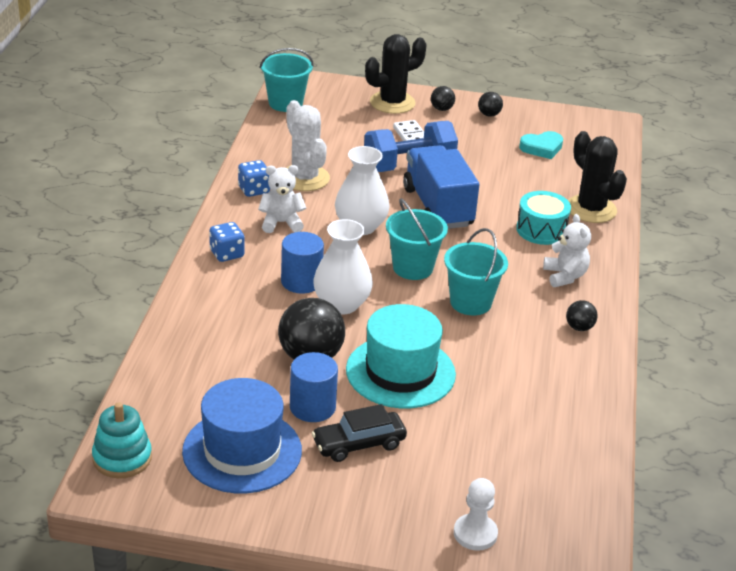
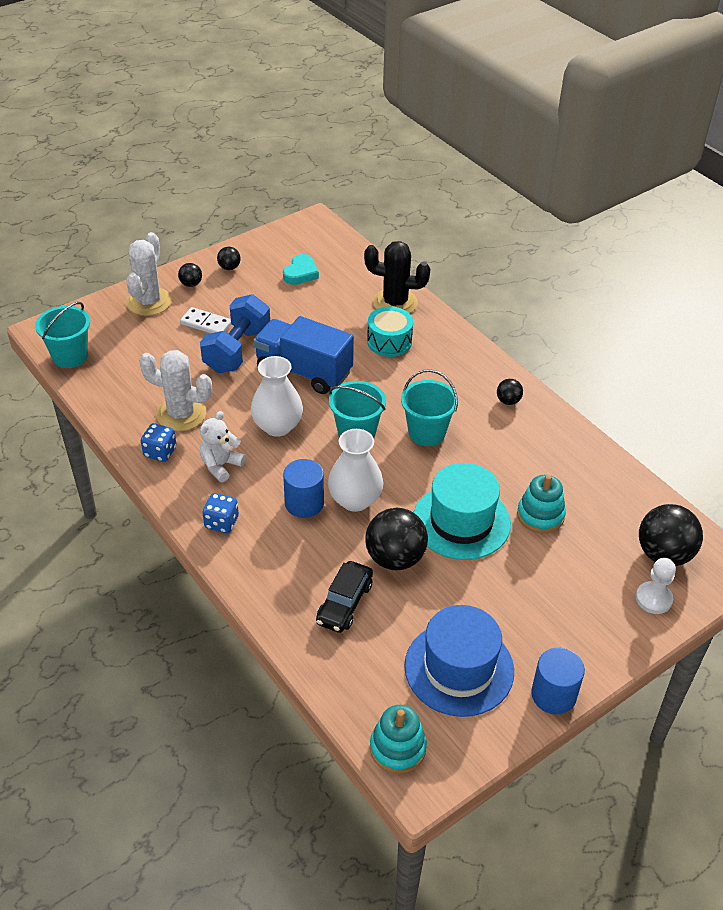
camera: 45 degrees left, 10 degrees up
(312, 407) = (450, 595): blue cylinder -> blue cylinder (553, 695)
(359, 444) = (513, 597): black car -> black car (344, 603)
(392, 103) = (149, 302): black cactus -> white cactus
(473, 414) = (540, 515): none -> turquoise stacking toy
(539, 515) = (664, 554): none -> black ball
(565, 276) = (450, 368): white teddy bear -> none

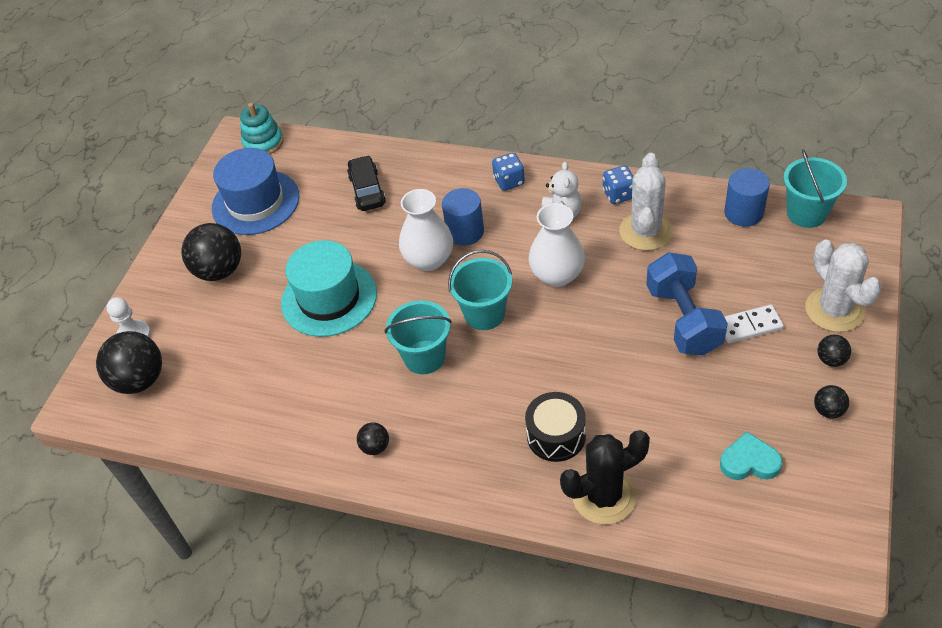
camera: 150 degrees right, 5 degrees up
(181, 414) = (645, 231): white cactus -> white cactus turned 60 degrees counterclockwise
(301, 273) = (749, 462): turquoise heart -> turquoise heart turned 105 degrees clockwise
(304, 371) = (597, 341): blue truck -> none
(389, 341) = (556, 436): turquoise drum -> black drum
(395, 558) = (358, 239): black ball -> black ball (219, 270)
(540, 515) = (266, 346): turquoise stacking toy -> none
(553, 695) = (180, 226): blue cylinder -> blue cylinder (743, 213)

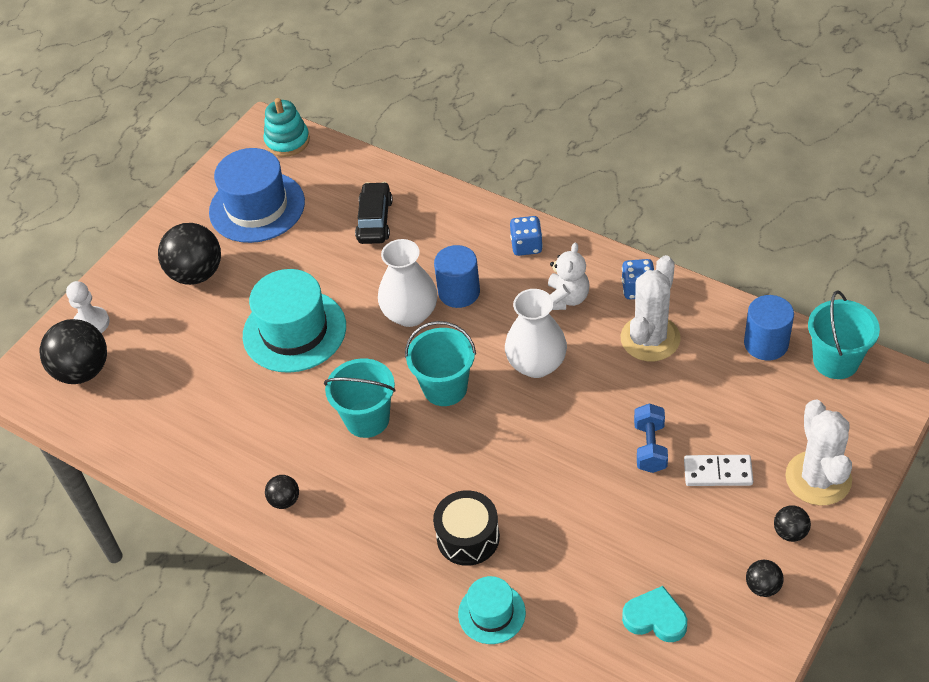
camera: 15 degrees right, 0 degrees up
(604, 496) = (491, 613): black cactus -> turquoise hat
(683, 319) = (650, 447): blue dumbbell -> blue dumbbell, size x0.58

